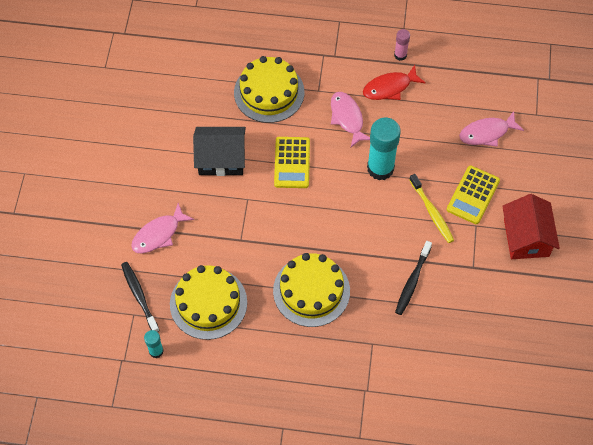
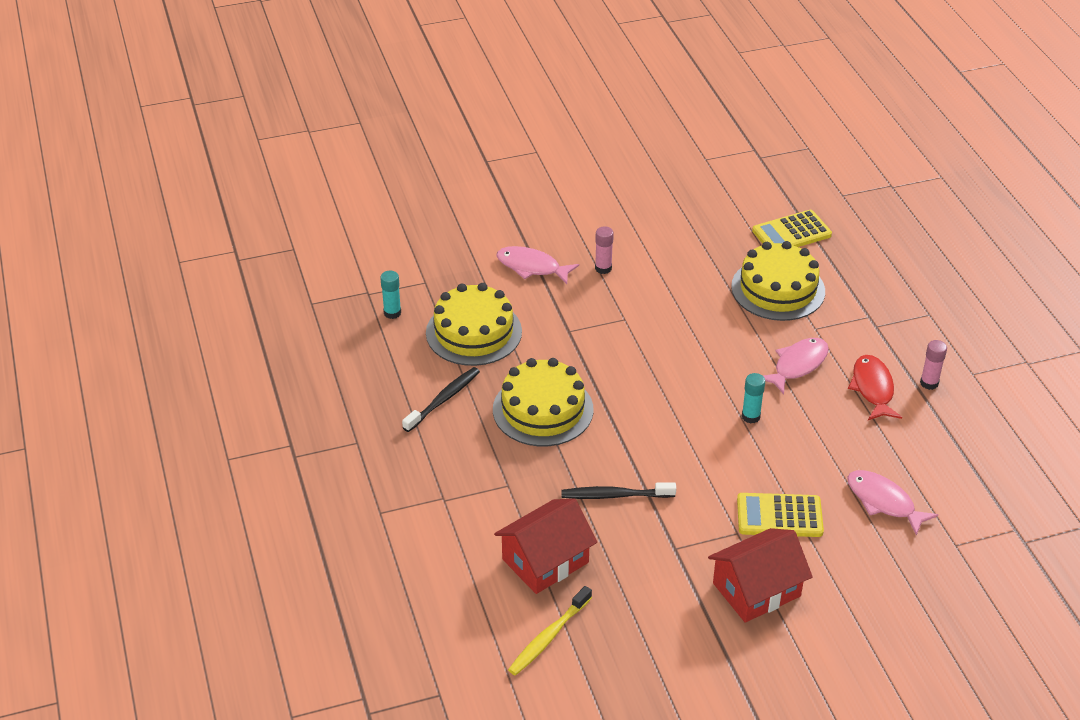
camera: 65 degrees right, 20 degrees down
(139, 296) = (449, 278): black toothbrush -> black toothbrush (443, 399)
(187, 188) = (603, 268): none -> pink glue stick
(221, 159) = (660, 281): black house -> none
(292, 163) = (699, 338): yellow calculator -> yellow calculator (791, 233)
(380, 168) = (750, 416): turquoise glue stick -> turquoise glue stick, size x0.50
(389, 88) = (873, 388): red fish -> red fish turned 45 degrees clockwise
(432, 212) = (725, 483): yellow toothbrush -> yellow toothbrush (548, 637)
(450, 349) = (545, 561): none -> red house

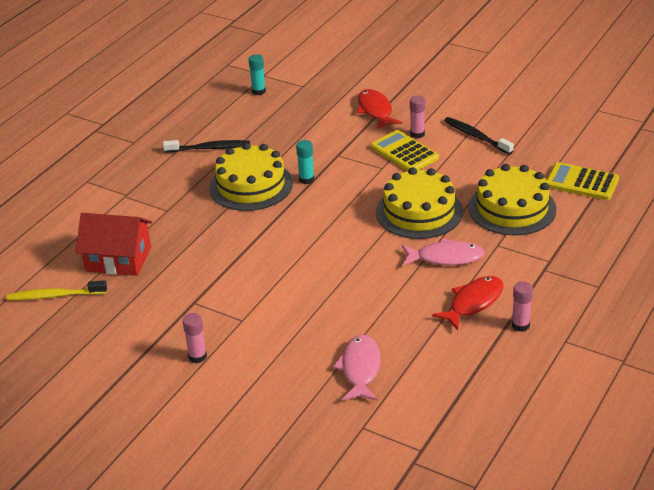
camera: 50 degrees right, 5 degrees down
(473, 332) = (284, 125): yellow cake -> yellow cake (419, 212)
(531, 267) = (375, 110): pink fish -> red fish
(615, 495) = (211, 253): black toothbrush -> black toothbrush (476, 136)
(750, 416) = (363, 266): turquoise glue stick -> turquoise glue stick (306, 179)
(756, 590) = (197, 356): red house -> pink glue stick
(779, 516) = (281, 329): yellow calculator -> yellow calculator (404, 153)

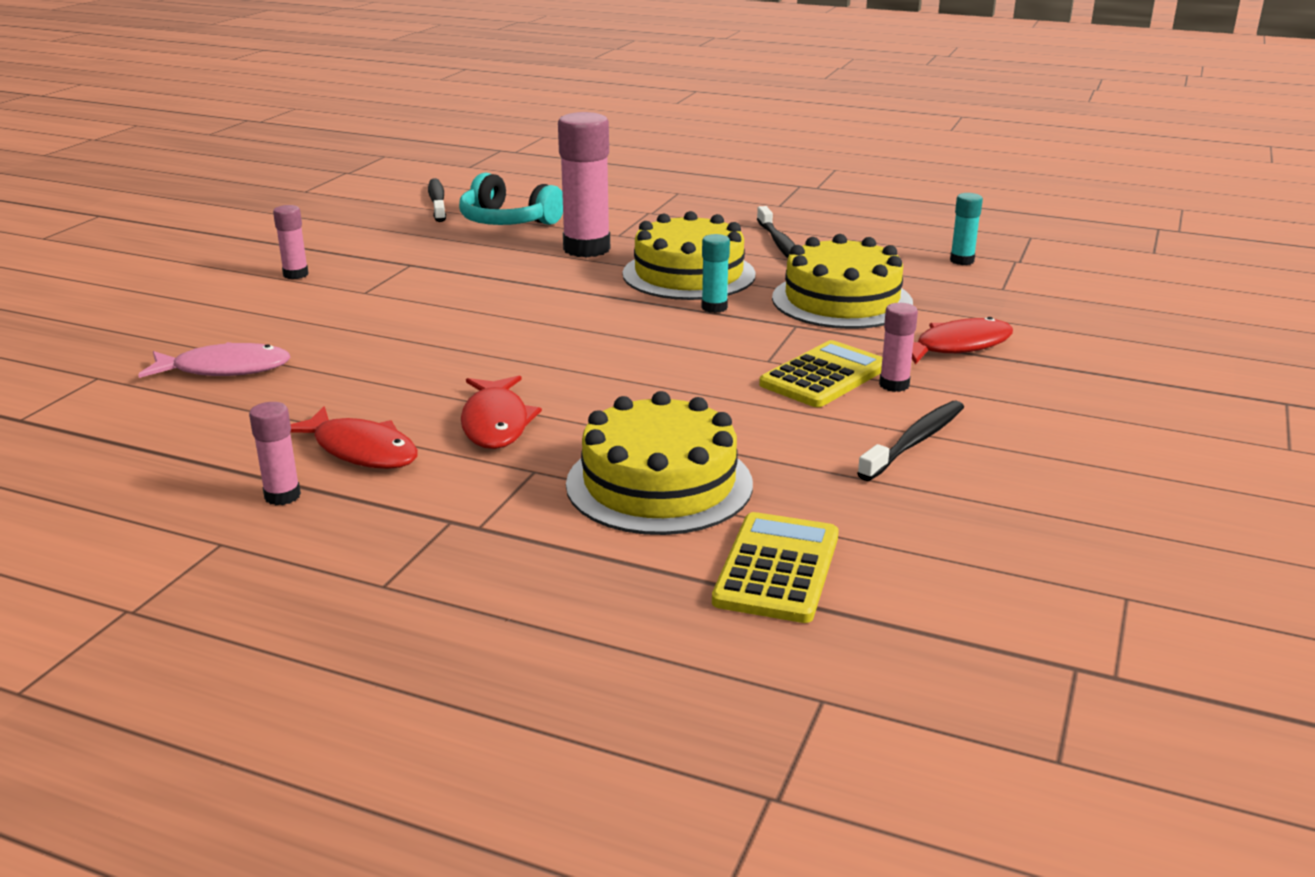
camera: 80 degrees right, 10 degrees down
(54, 296) = (437, 202): yellow toothbrush -> black toothbrush
(118, 259) = (507, 221): red house -> turquoise headphones
(191, 224) = (586, 249): none -> pink glue stick
(419, 212) = (635, 396): yellow cake -> yellow cake (842, 300)
(446, 257) = (496, 423): pink fish -> red fish

